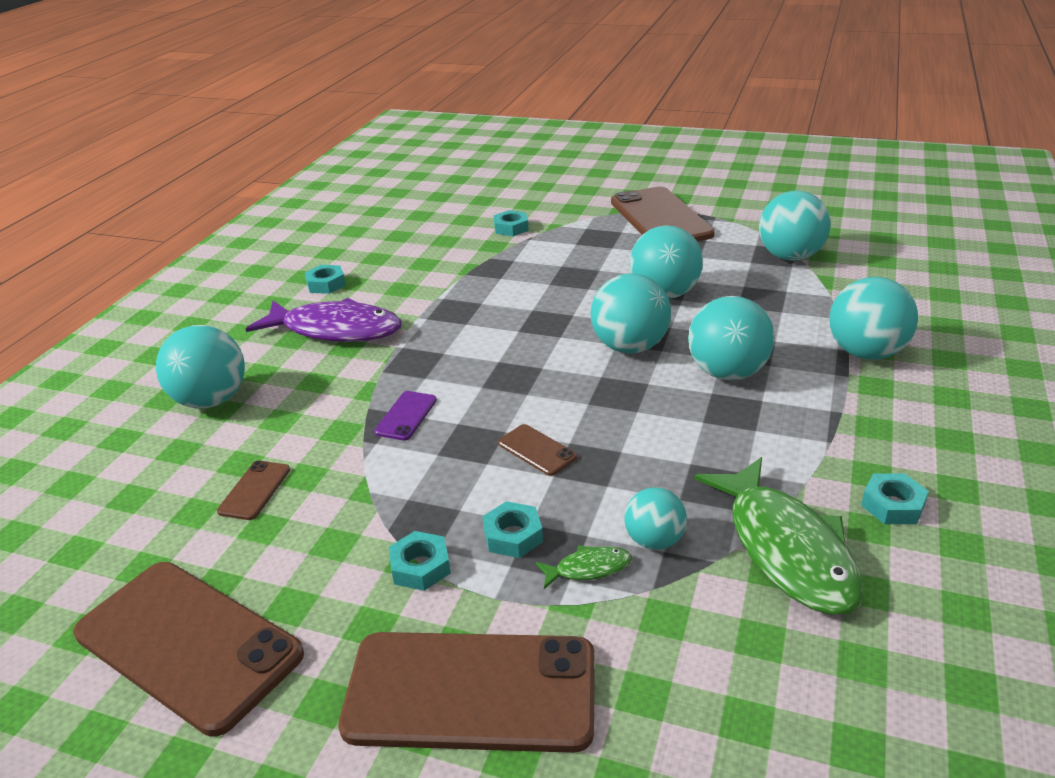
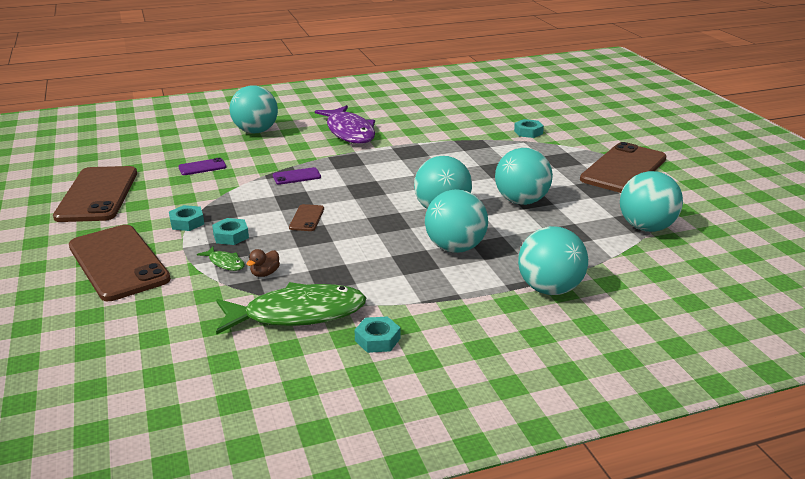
camera: 50 degrees right, 5 degrees down
(254, 490) = (202, 167): brown phone -> purple phone
(326, 284) = (389, 113): turquoise nut -> none
(654, 540) = (265, 273): turquoise ball -> brown duck
(786, 548) = (297, 314): green fish -> green fish turned 135 degrees counterclockwise

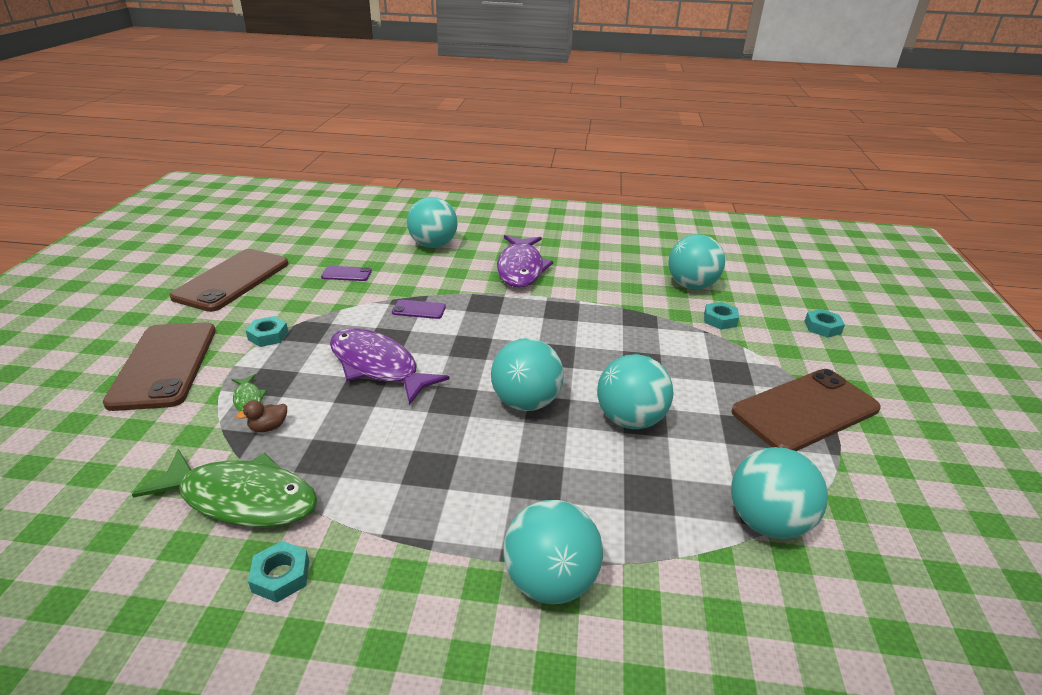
camera: 25 degrees right, 5 degrees up
(231, 236) = (288, 366): turquoise nut -> turquoise nut (822, 327)
(307, 218) = (378, 366): brown phone -> purple fish
(455, 248) = (492, 465): turquoise ball -> turquoise ball (691, 285)

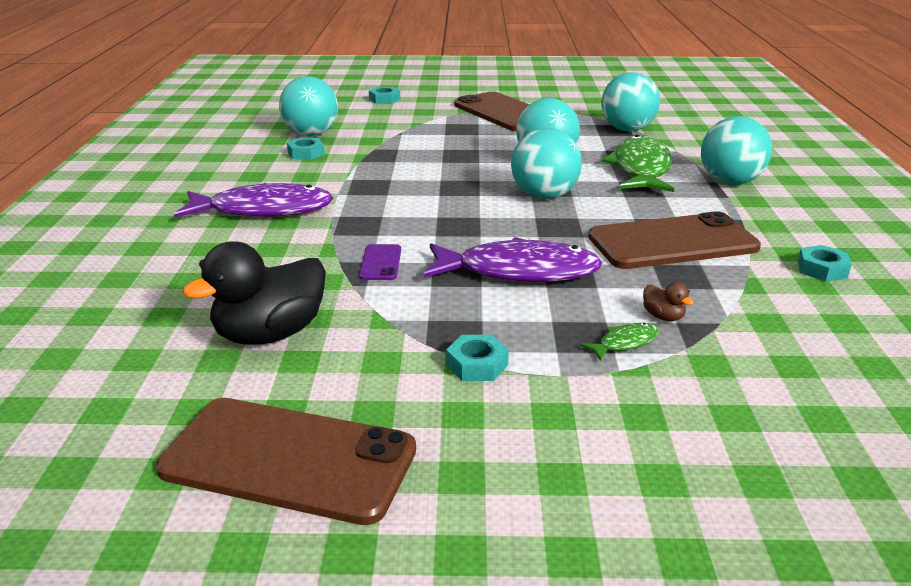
camera: 95 degrees left, 5 degrees down
(164, 365) = (590, 442): brown phone -> brown phone (672, 242)
(242, 498) = (768, 306): green fish -> green fish (641, 169)
(346, 274) = (270, 334): purple phone -> black duck
(378, 366) = (518, 271): purple fish -> purple fish turned 120 degrees counterclockwise
(433, 245) = (171, 274): turquoise ball -> none
(720, 320) = (378, 128): turquoise nut -> turquoise nut (306, 153)

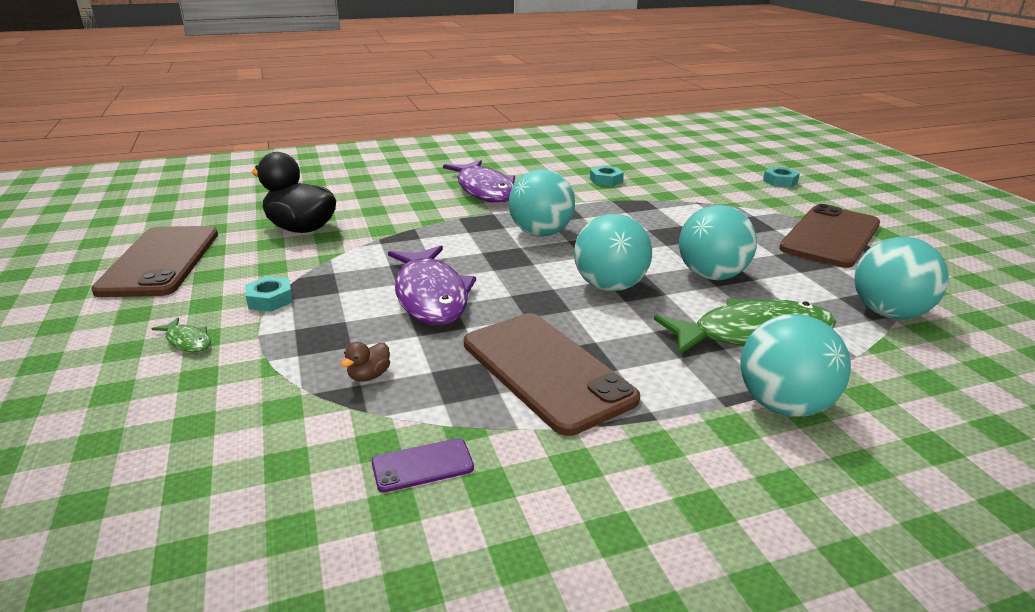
camera: 70 degrees right, 0 degrees up
(311, 134) = (650, 174): turquoise ball -> turquoise ball (540, 233)
(381, 263) = (419, 241): purple phone -> purple phone (422, 465)
(624, 343) = (314, 359): green fish -> green fish (187, 341)
(822, 269) = (537, 491): turquoise nut -> none

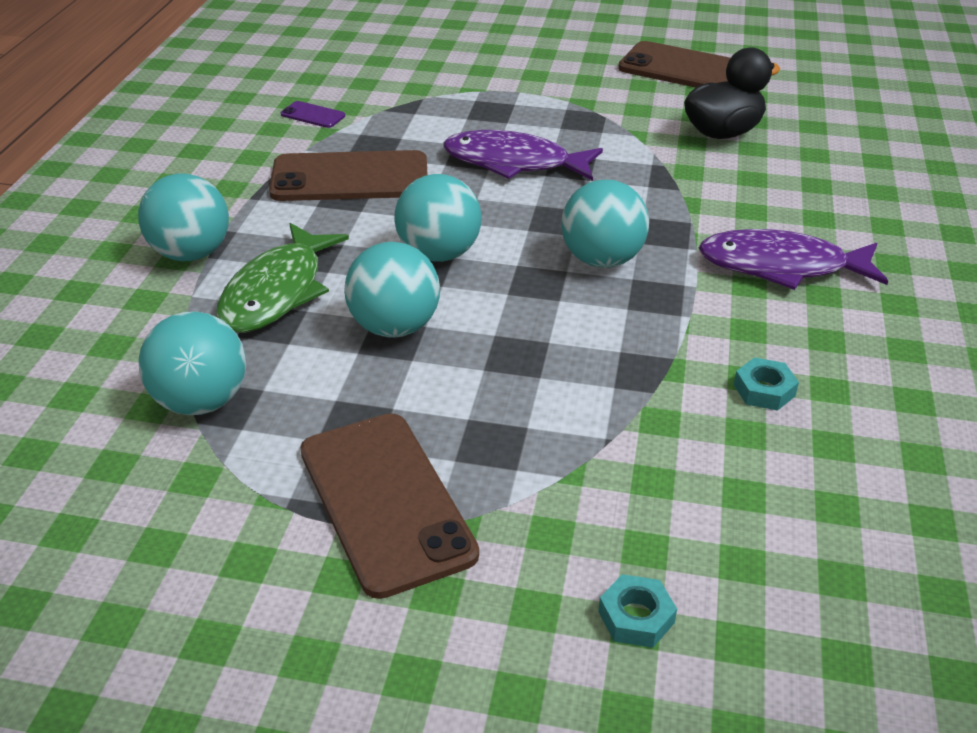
camera: 120 degrees right, 10 degrees up
(187, 341) = (534, 70): green fish -> none
(270, 299) = (572, 101): turquoise nut -> none
(369, 376) = (421, 117): brown duck -> none
(422, 465) = (313, 115): purple phone -> purple phone turned 75 degrees counterclockwise

